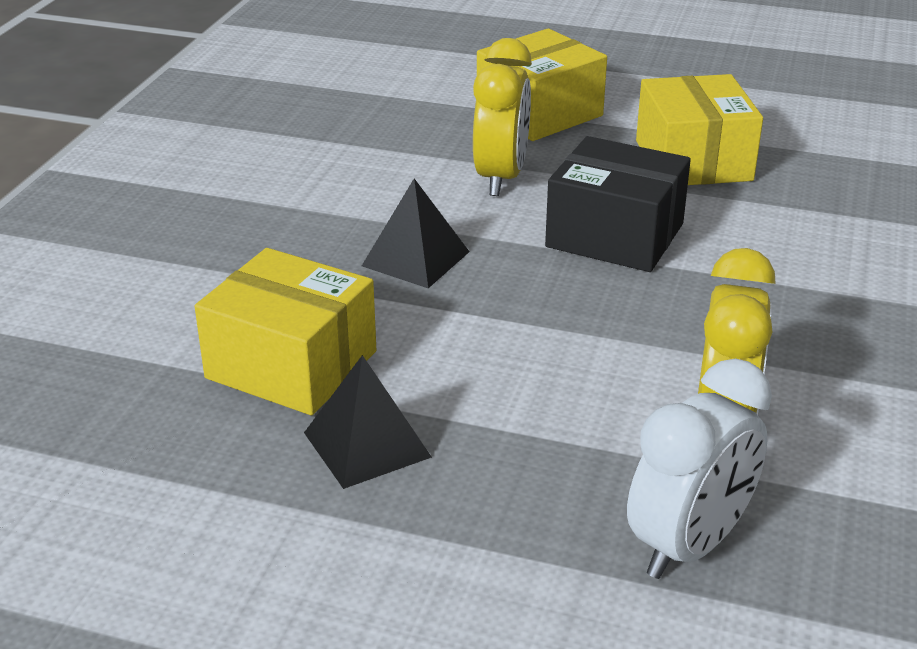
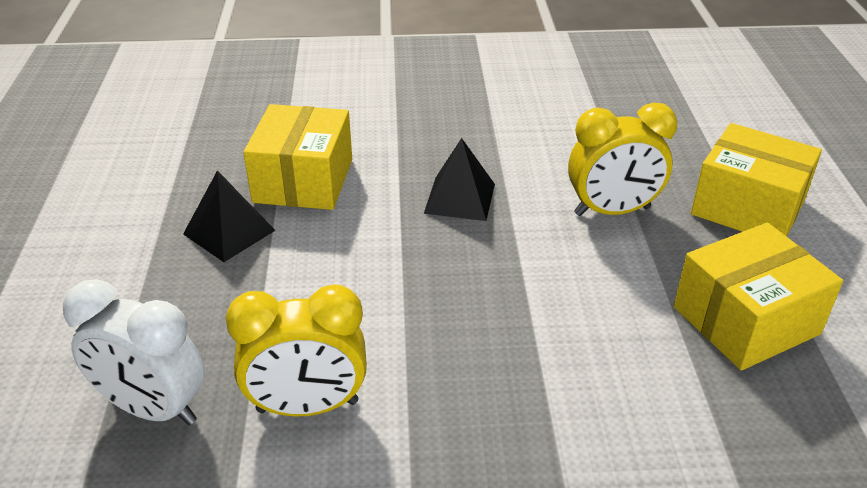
camera: 70 degrees right, 5 degrees up
(615, 235) = (564, 293): black box -> none

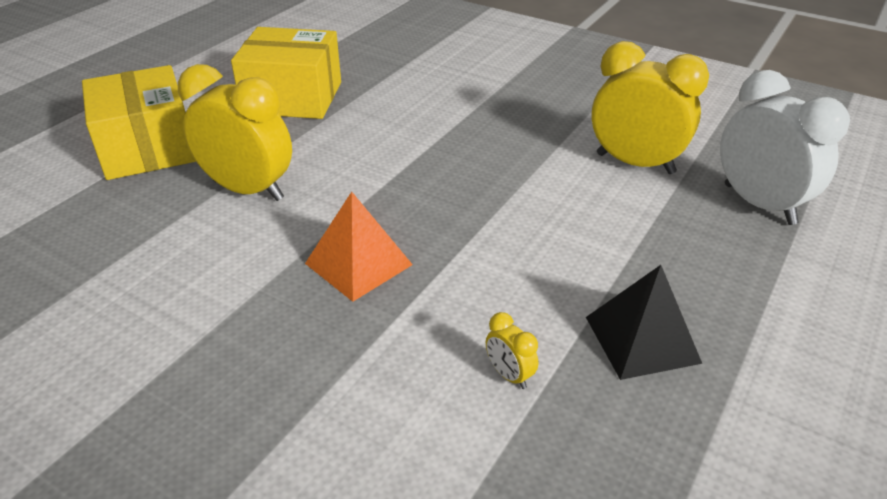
camera: 145 degrees left, 0 degrees up
(303, 180) = (509, 375): yellow box -> yellow clock
(460, 198) = (359, 264): black pyramid -> orange pyramid

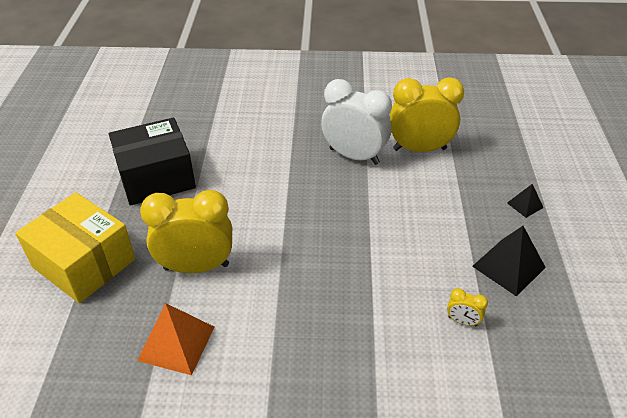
camera: 30 degrees left, 5 degrees up
(293, 97) = (156, 177): yellow box -> black box
(359, 264) = (320, 289): orange pyramid -> orange pyramid (176, 343)
(738, 276) = (525, 205): none -> black pyramid
(759, 204) = (502, 153): white clock -> white clock (354, 156)

